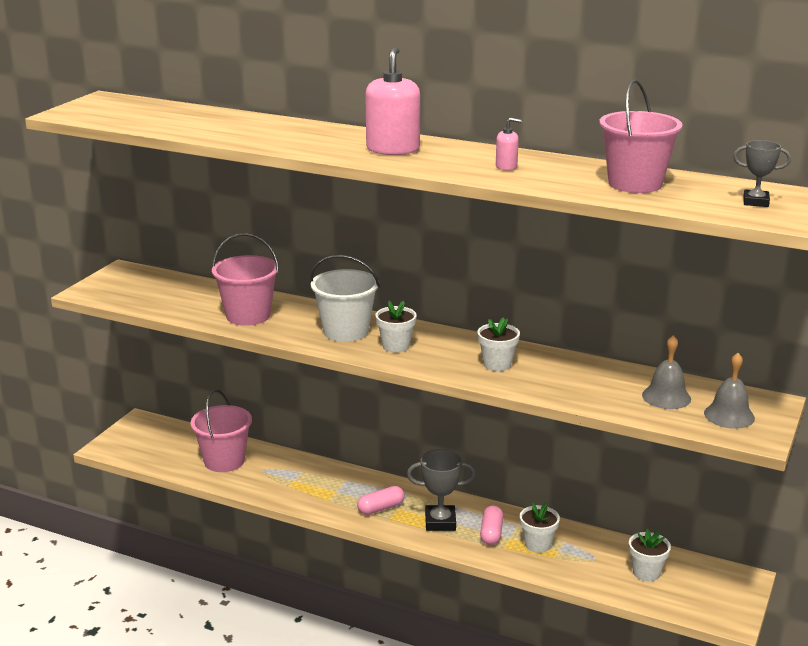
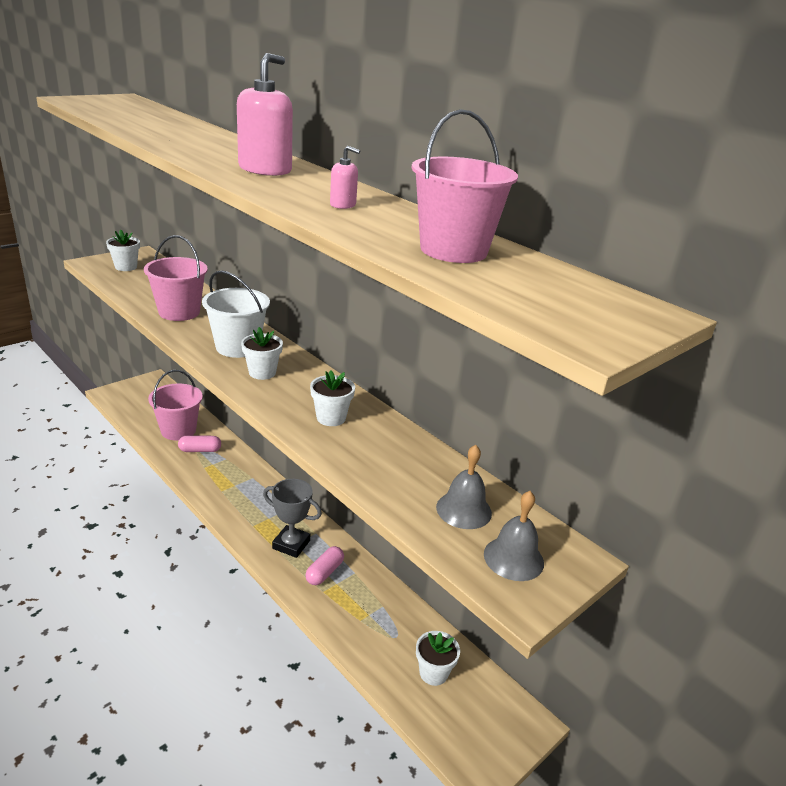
camera: 20 degrees right, 5 degrees up
(381, 508) = (255, 513): pink capsule -> pink capsule (200, 450)
(538, 544) = (355, 600): white flower pot -> white flower pot (126, 267)
(755, 202) = (575, 304): grey trophy -> none

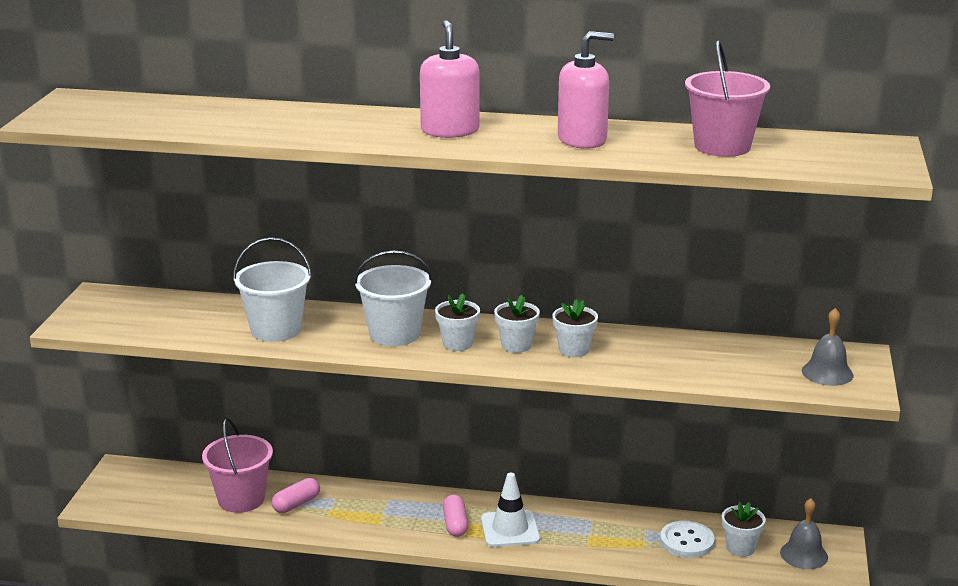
camera: 35 degrees left, 5 degrees down
(126, 267) = (118, 313): white flower pot -> white flower pot (516, 345)
(179, 312) = (276, 330): pink bucket -> white bucket
(291, 544) = (510, 529): grey trophy -> white traffic cone
(324, 572) = (568, 533): pink capsule -> pink capsule (455, 524)
(343, 205) = (582, 140): pink soap dispenser -> pink soap dispenser, size x2.06
(398, 637) = (687, 541): none -> white button
(464, 510) = (758, 362): grey bell -> grey bell (804, 554)

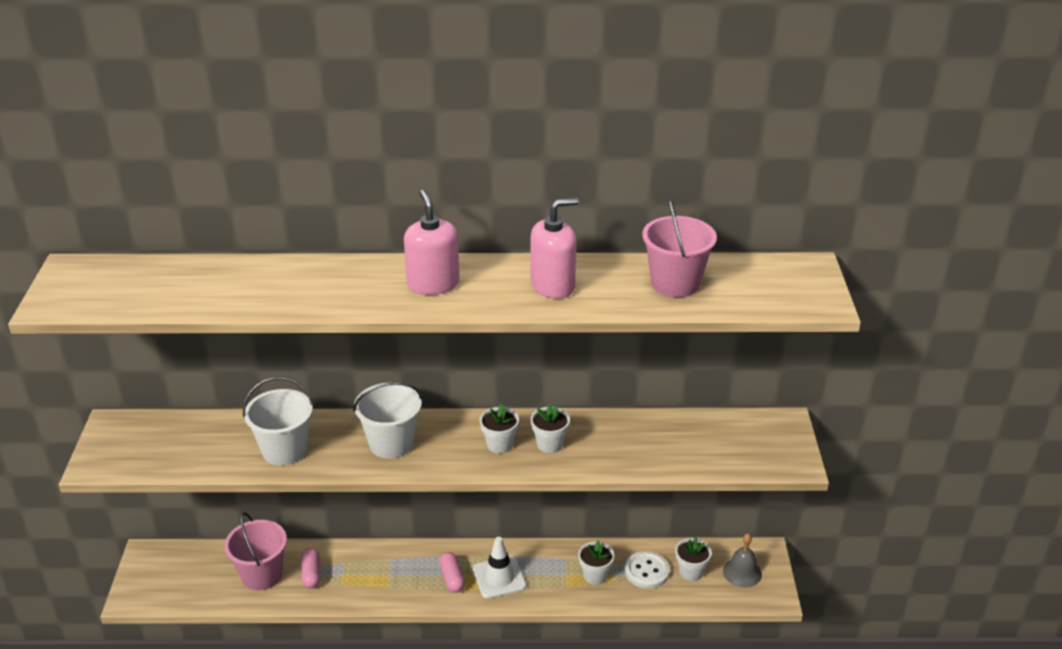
camera: 10 degrees left, 10 degrees up
(296, 504) = (311, 574): pink capsule -> pink capsule turned 45 degrees counterclockwise
(457, 344) = (448, 448): white flower pot -> white flower pot (595, 575)
(827, 373) = (763, 446): grey bell -> none

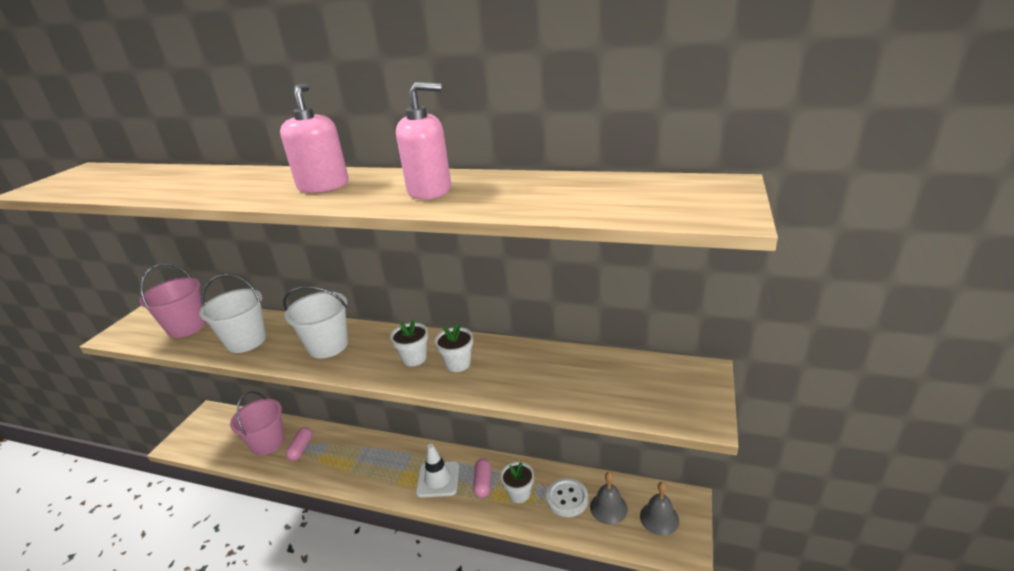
camera: 20 degrees right, 5 degrees down
(452, 578) = (400, 472): pink capsule -> pink capsule (483, 483)
(675, 283) = (557, 193): pink bucket -> pink bucket (187, 327)
(691, 572) = (608, 507): white flower pot -> grey bell

